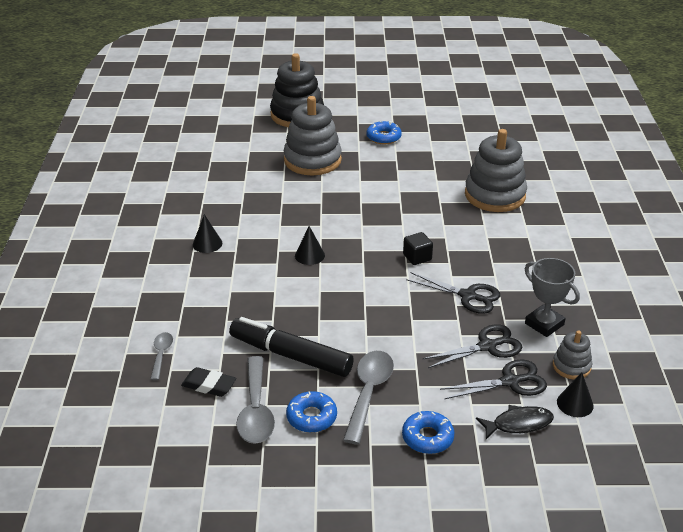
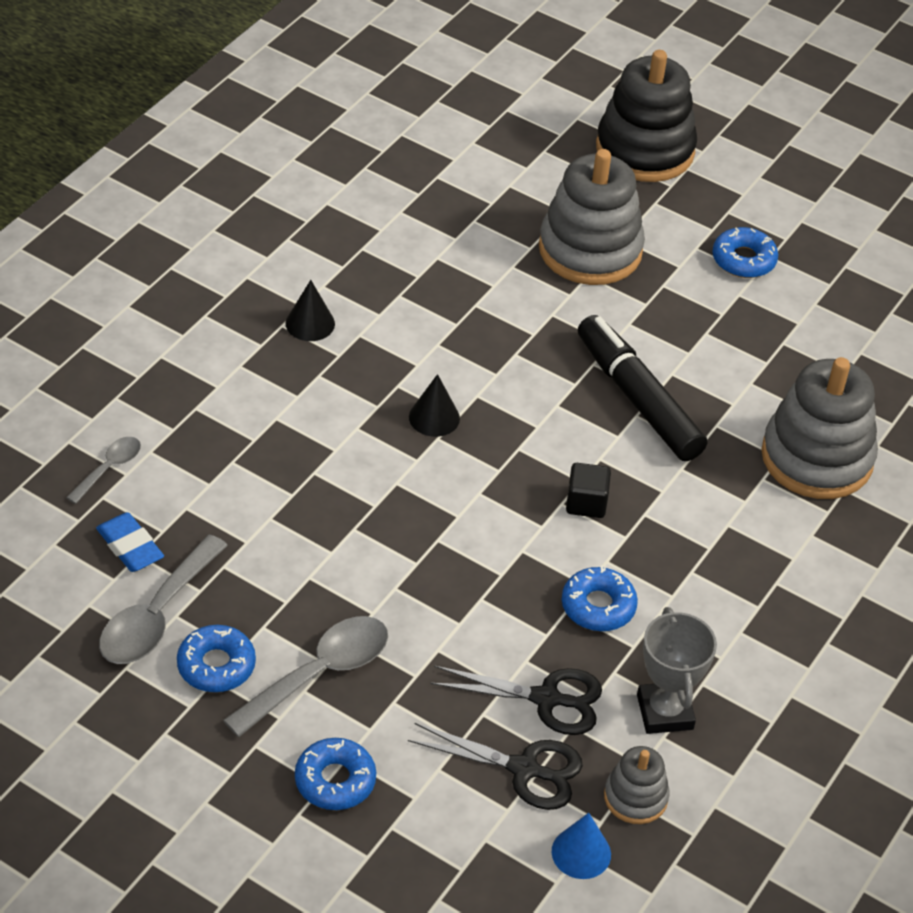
camera: 30 degrees right, 10 degrees up
(209, 385) = (130, 547): black eraser -> blue eraser
(290, 355) = (268, 561): black marker -> black marker (638, 399)
(468, 296) = (598, 606): black scissors -> blue donut
(518, 424) = (473, 834): black fish -> none
(575, 403) = (581, 853): black cone -> blue cone

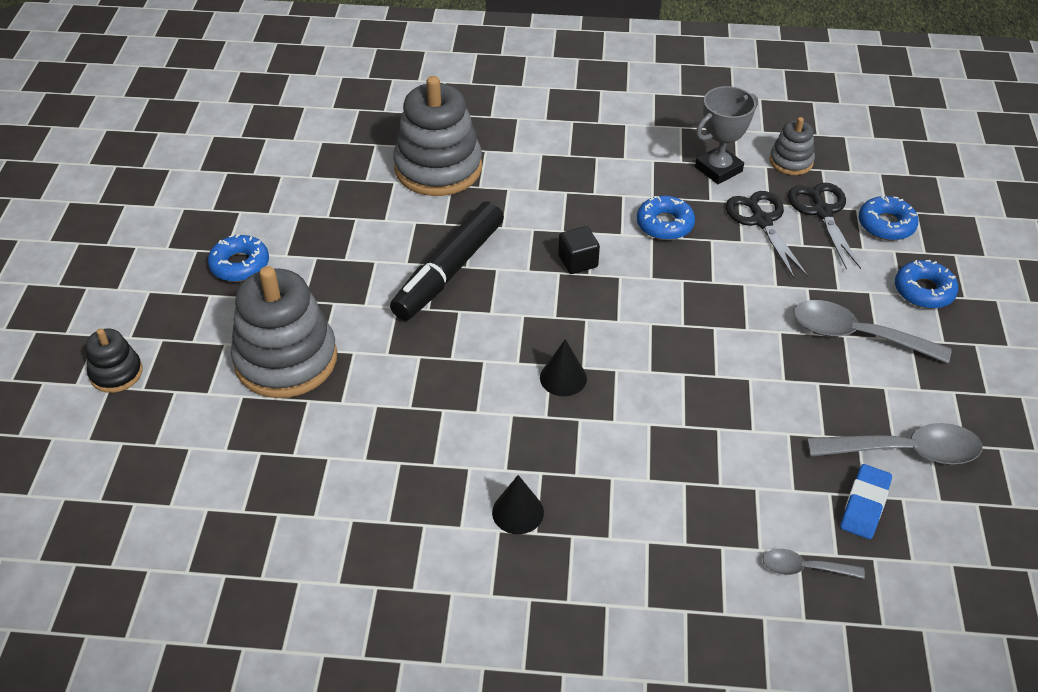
camera: 115 degrees left, 0 degrees up
(216, 665) = (908, 393): blue donut -> blue donut (886, 225)
(581, 853) = (851, 170): blue cone -> none
(645, 150) = (116, 373): black stacking toy -> black stacking toy, size x0.50

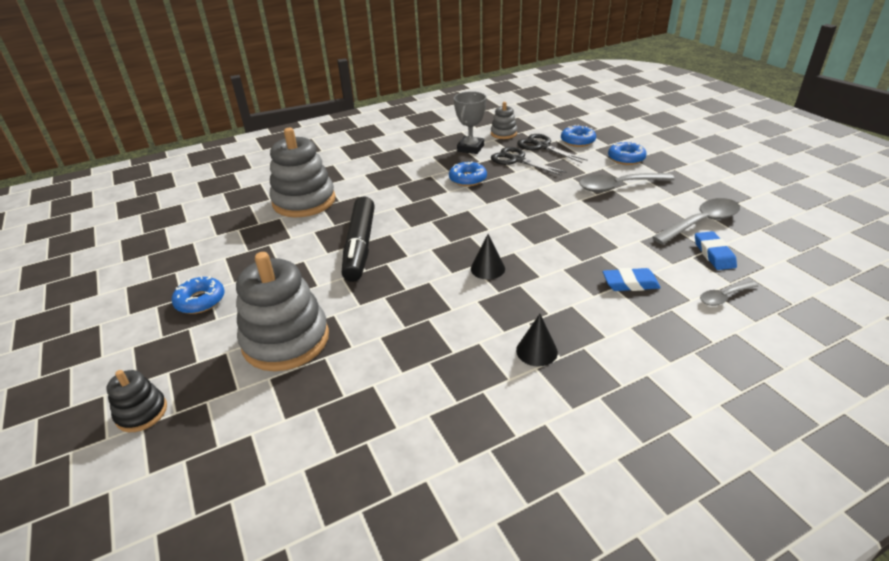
camera: 30 degrees left, 10 degrees down
(578, 261) = (436, 212): black cube -> none
(709, 488) = (630, 283): none -> blue eraser

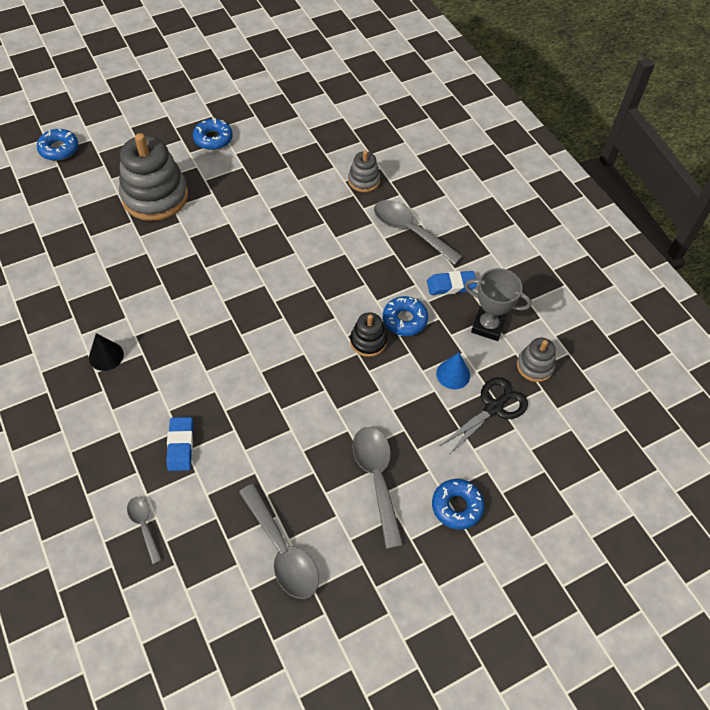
camera: 85 degrees right, 20 degrees up
(141, 413) = (101, 136): black stacking toy -> black stacking toy (368, 341)
(304, 201) = (363, 180): grey stacking toy -> grey stacking toy, size x0.50
(360, 246) = (276, 231): black marker -> none
(372, 178) = (410, 231): none -> grey spoon
(487, 268) = (224, 329): black cone -> none
(517, 160) = (453, 374): black scissors -> blue cone
(577, 141) = (512, 455): blue donut -> blue donut (59, 149)
(713, 254) = (217, 542): blue eraser -> blue eraser (451, 285)

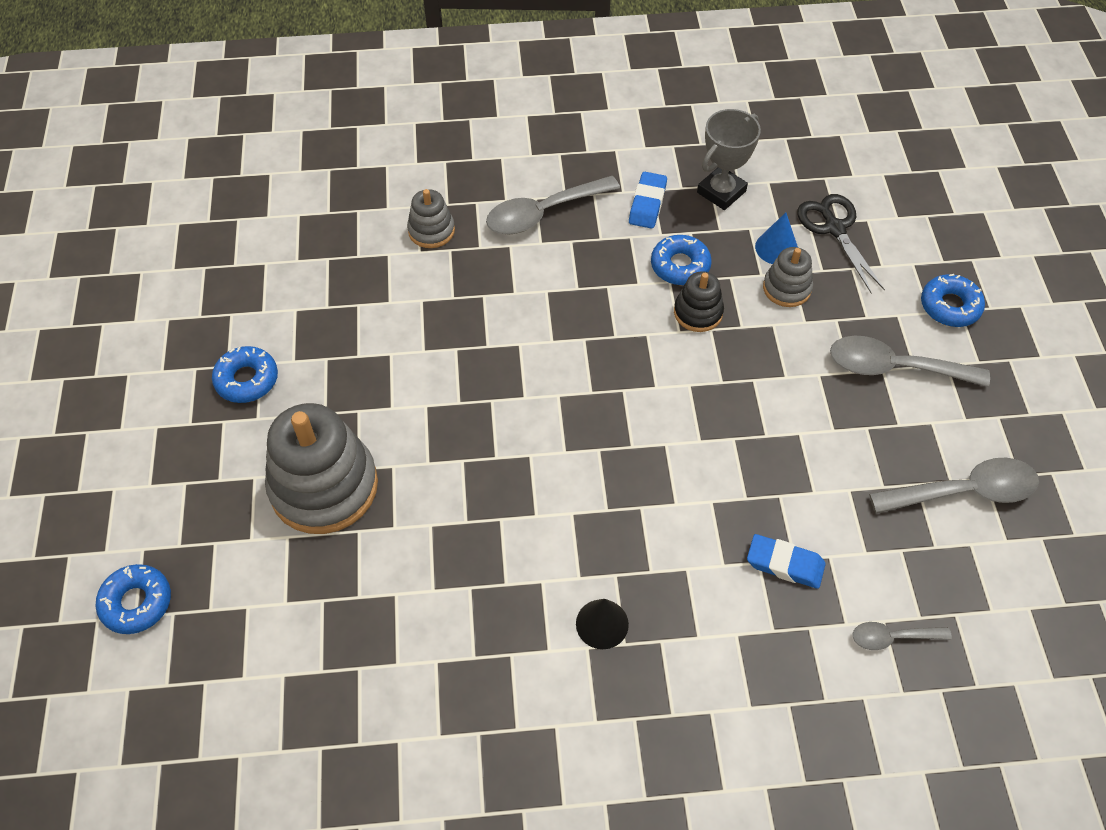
camera: 65 degrees left, 0 degrees up
(535, 366) = (792, 172): grey stacking toy -> grey stacking toy (787, 288)

